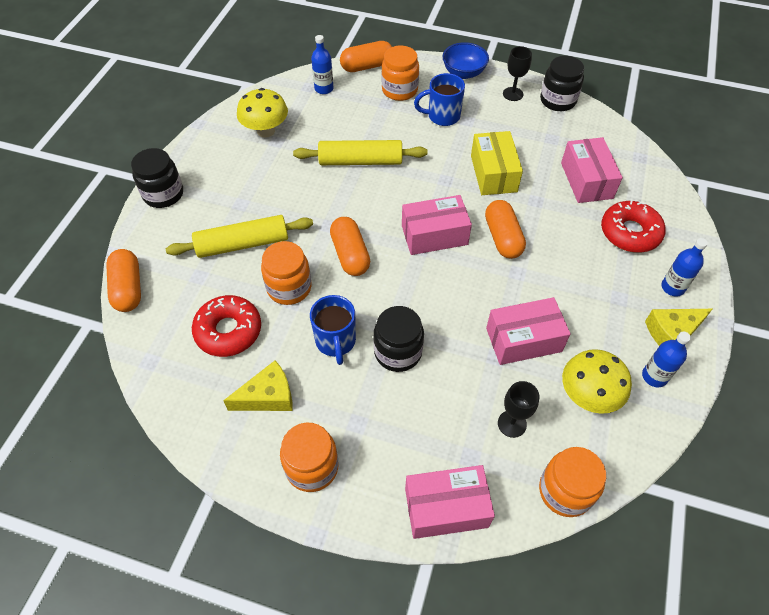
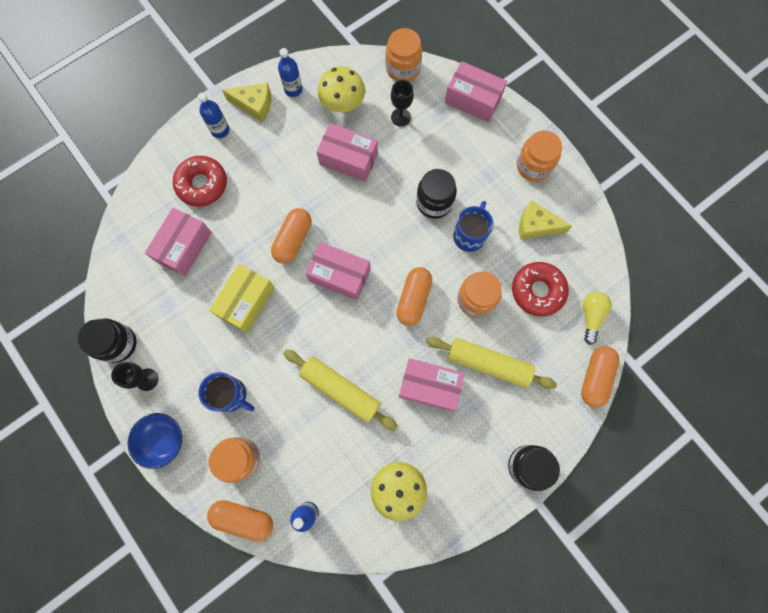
camera: 145 degrees left, 20 degrees up
(157, 339) = (591, 316): none -> yellow light bulb
(286, 201) = (429, 386): none -> pink box

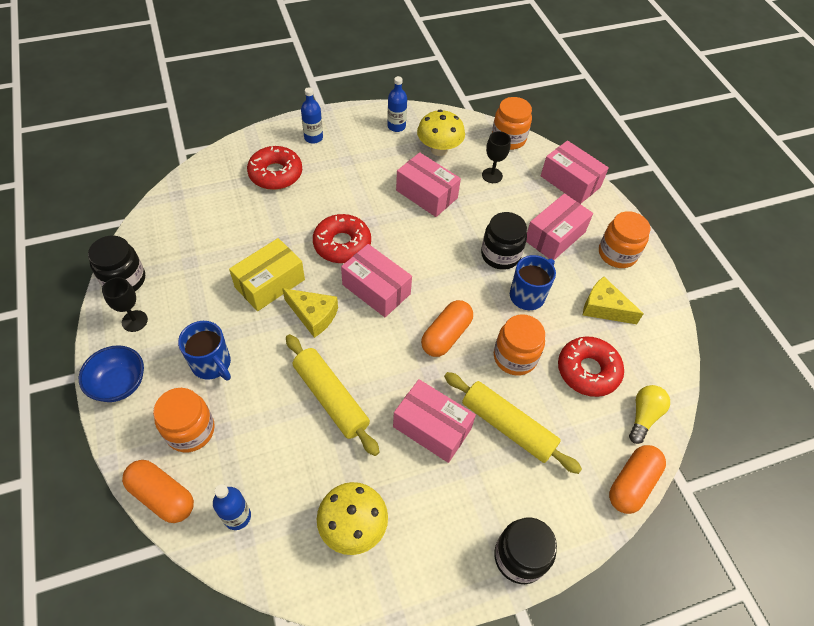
camera: 15 degrees right, 20 degrees down
(184, 247) = (232, 218): pink box -> pink box (555, 236)
(254, 105) = (354, 128): yellow cheese -> yellow cheese (313, 315)
(293, 240) = (342, 244): orange capsule -> red donut

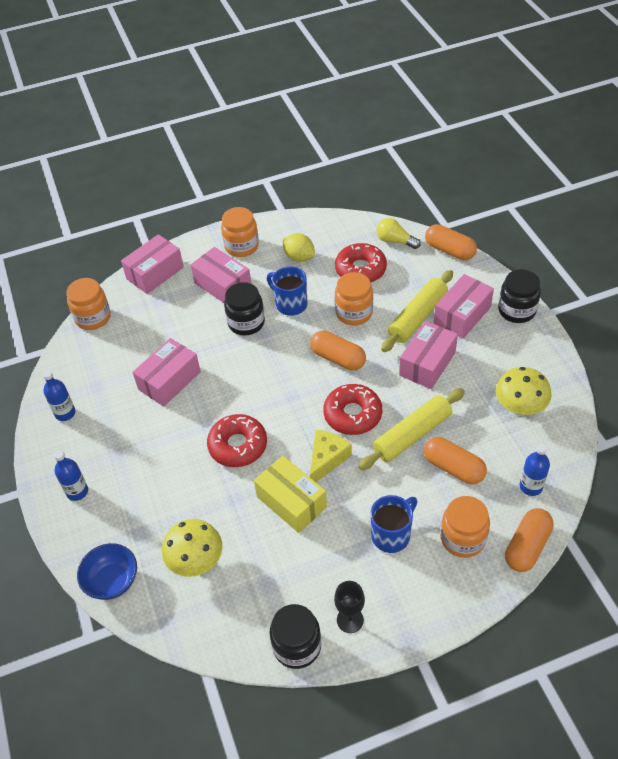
camera: 85 degrees left, 5 degrees down
(119, 384) = (425, 613): blue bowl -> blue bowl (112, 581)
(275, 174) = (135, 521): red donut -> red donut (352, 414)
(279, 435) = (453, 468): none -> orange capsule
(376, 289) = (292, 412): pink box -> pink box (462, 315)
(439, 150) = (105, 373): yellow mushroom -> yellow mushroom (196, 561)
(492, 175) = (145, 330): black goblet -> none
(604, 308) = (299, 257): yellow cheese -> yellow lemon

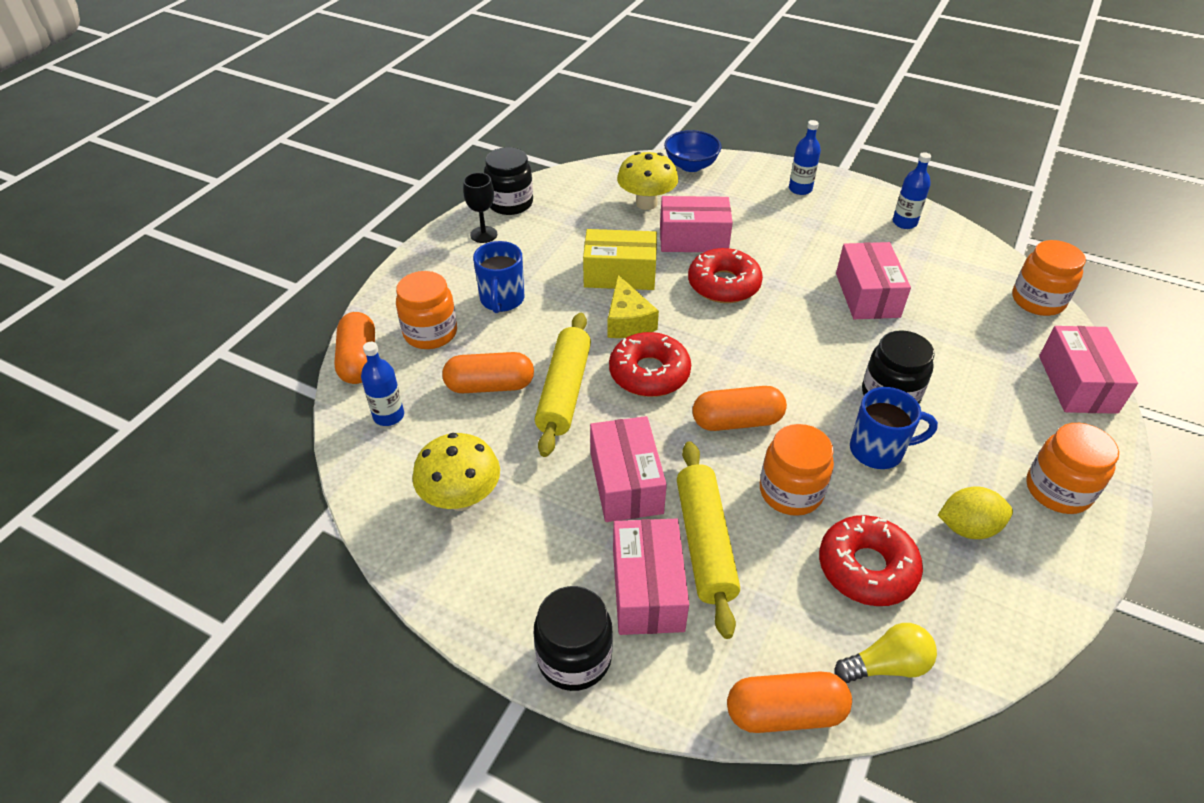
camera: 135 degrees right, 5 degrees down
(223, 285) = (986, 421): pink box -> pink box (693, 239)

